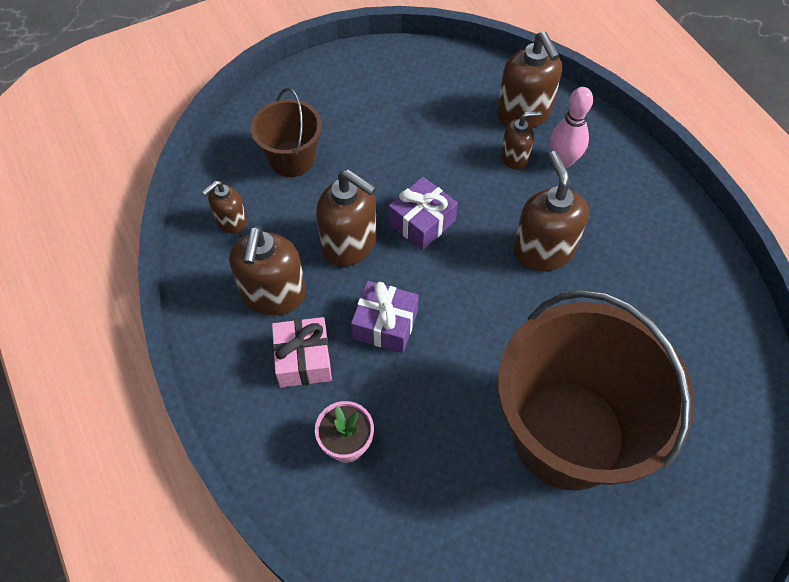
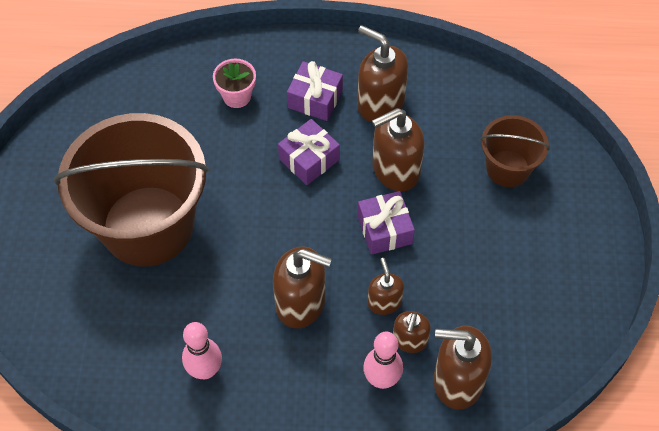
camera: 120 degrees right, 0 degrees up
(231, 221) = (465, 103): brown soap dispenser -> brown soap dispenser (384, 302)
(303, 359) = (315, 99): pink gift -> purple gift
(663, 290) = (205, 370): none -> pink bowling pin

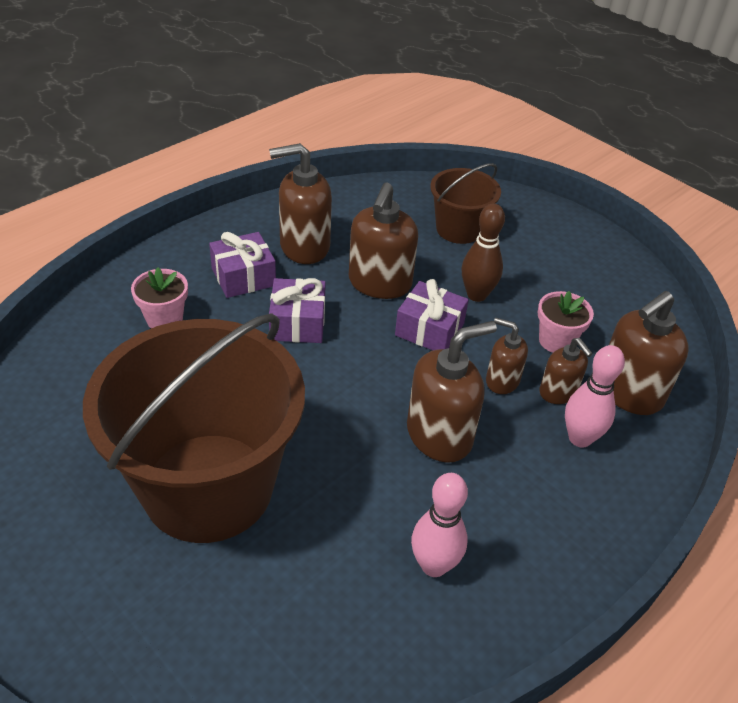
camera: 50 degrees left, 15 degrees down
(450, 230) = (476, 295): none -> brown bowling pin
(459, 306) = (556, 341): none -> pink flower pot

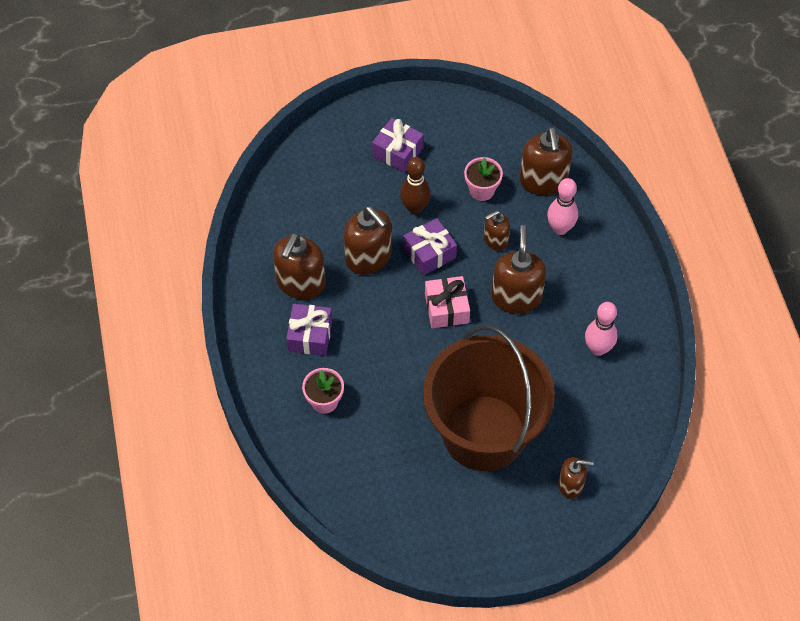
camera: 55 degrees left, 15 degrees up
(297, 323) = (377, 324): purple gift -> purple gift (398, 152)
(367, 374) = (446, 308): none -> pink gift
(458, 229) = (343, 178): brown bucket -> none
(558, 392) = (522, 217): brown soap dispenser -> brown soap dispenser (570, 485)

